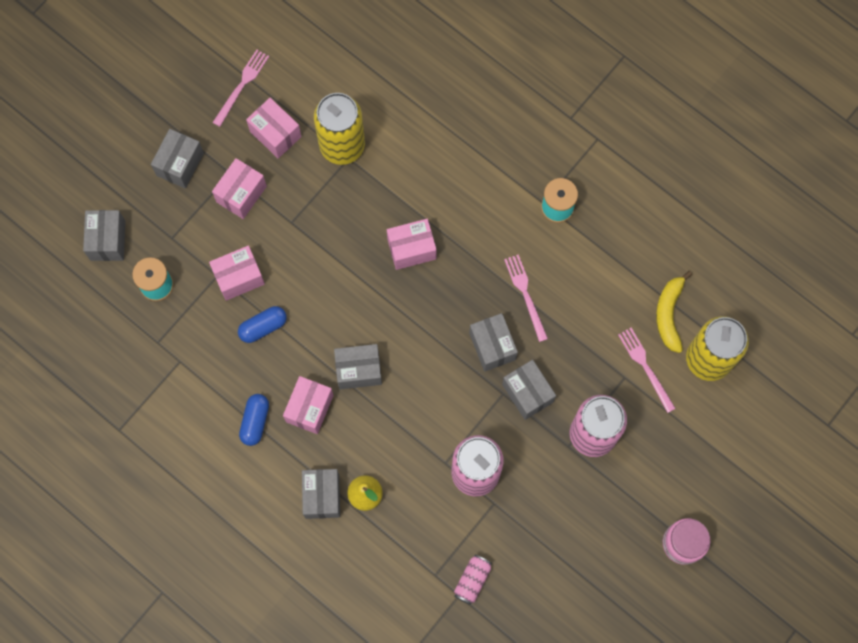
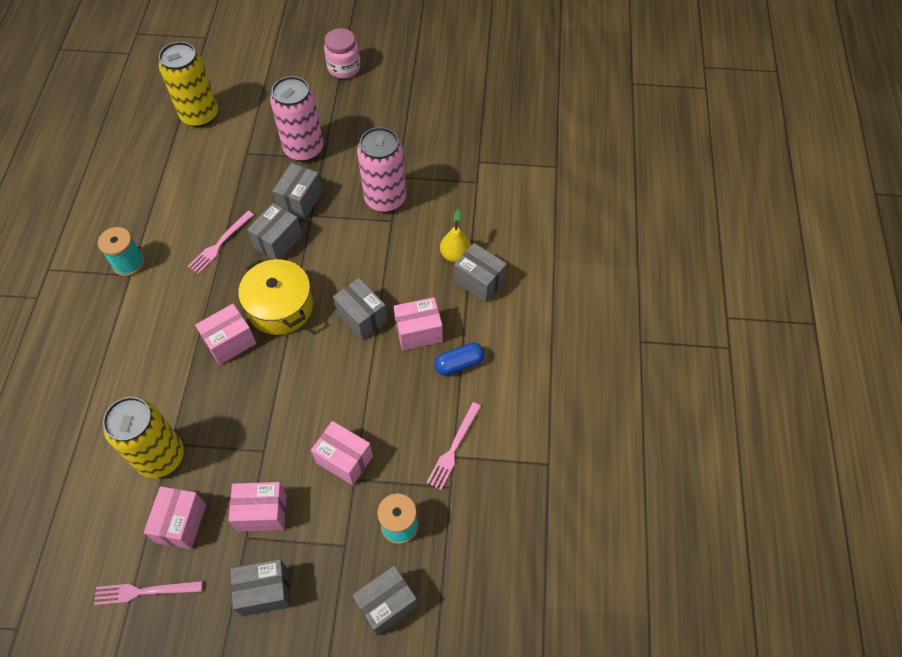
camera: 125 degrees left, 15 degrees down
(263, 327) = (375, 410): blue capsule -> none
(322, 496) = (479, 281): grey box -> grey box turned 75 degrees clockwise
(411, 249) = (230, 342): pink box -> pink box turned 75 degrees counterclockwise
(418, 308) = (280, 307): none -> yellow pot
(472, 580) = (462, 160): pink can -> none
(645, 367) = (230, 145): pink fork -> pink fork (453, 448)
(669, 314) = (178, 152): yellow banana -> none

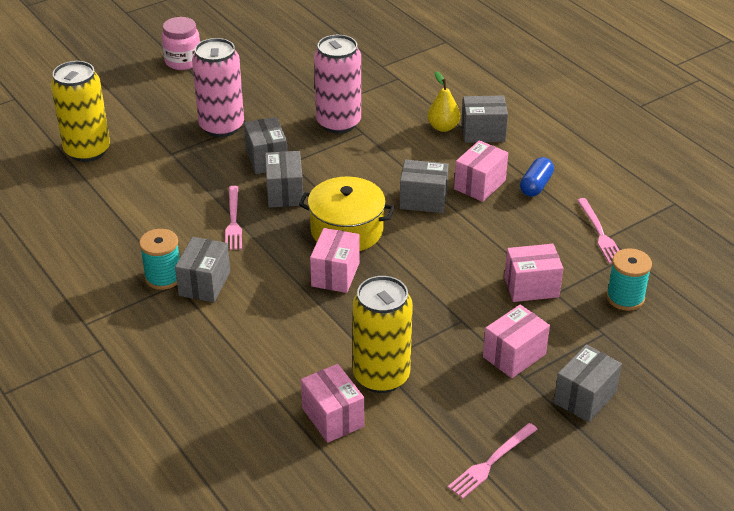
camera: 40 degrees left, 20 degrees down
(181, 523) = (459, 403): pink box -> pink box (333, 417)
(387, 604) = (680, 345): grey box -> grey box (204, 283)

